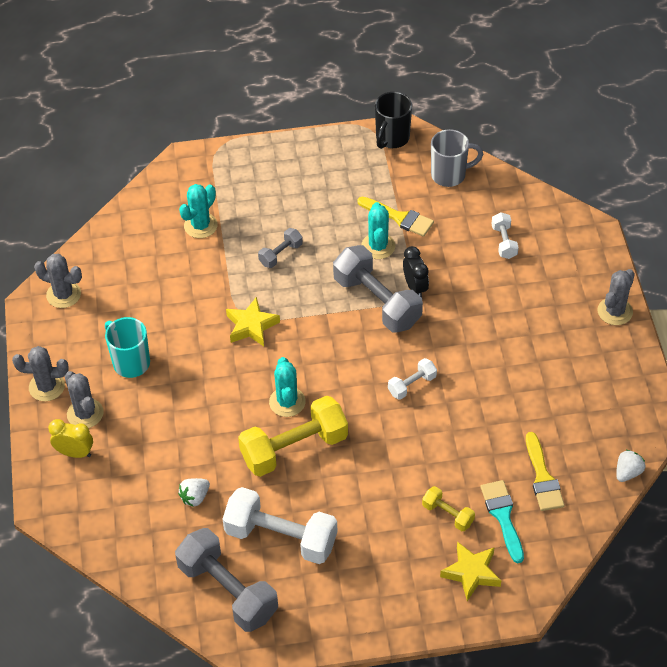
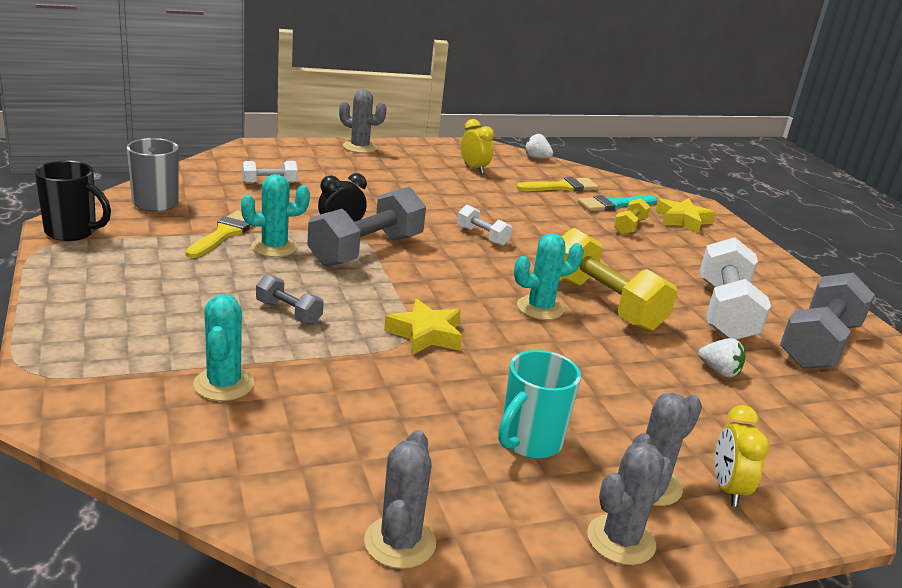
camera: 105 degrees left, 25 degrees down
(47, 386) = (621, 540): grey cactus -> grey cactus turned 60 degrees clockwise
(200, 226) = (224, 384): turquoise cactus -> turquoise cactus turned 60 degrees clockwise
(577, 404) = (474, 169): none -> yellow clock

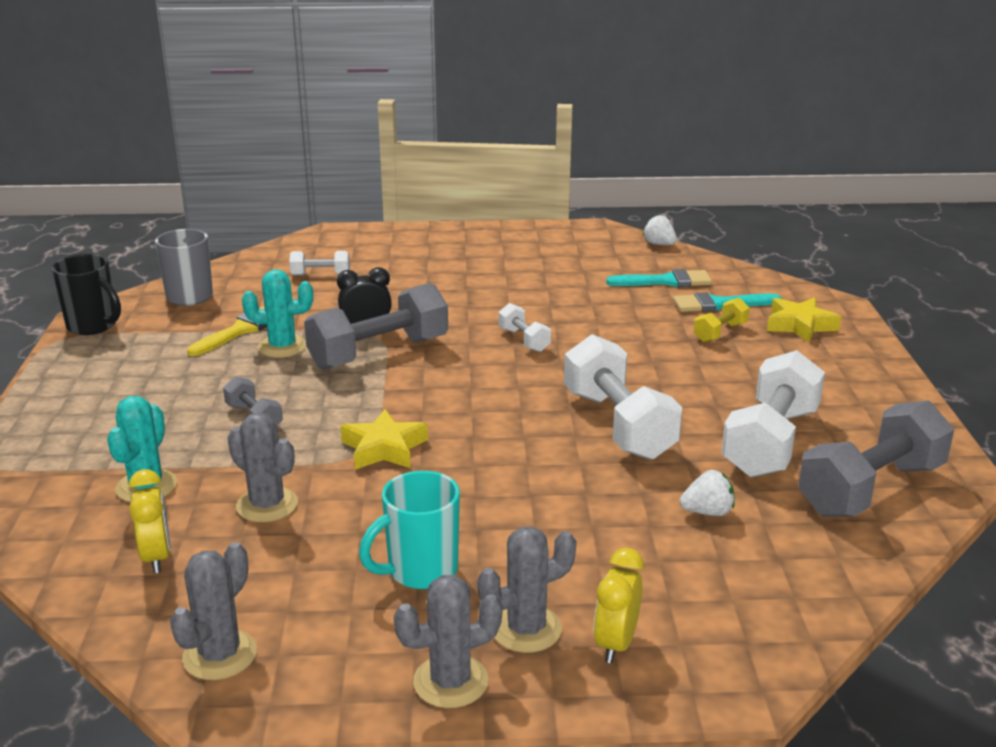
camera: 20 degrees right, 0 degrees up
(360, 147) = (448, 233): grey cactus -> grey cactus (267, 505)
(474, 169) = (569, 258): yellow clock -> yellow clock (156, 557)
(540, 308) = (535, 426): turquoise cactus -> none
(561, 187) = (666, 281): yellow brush -> turquoise brush
(604, 304) = (618, 425): yellow dumbbell -> white dumbbell
(719, 371) = (707, 512): white strawberry -> white strawberry turned 60 degrees counterclockwise

